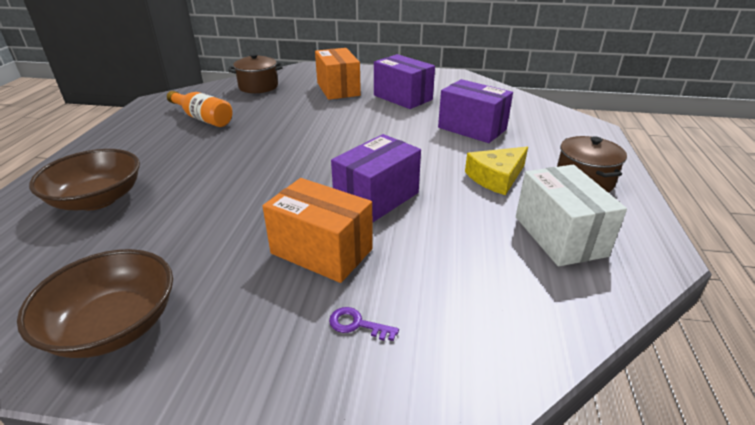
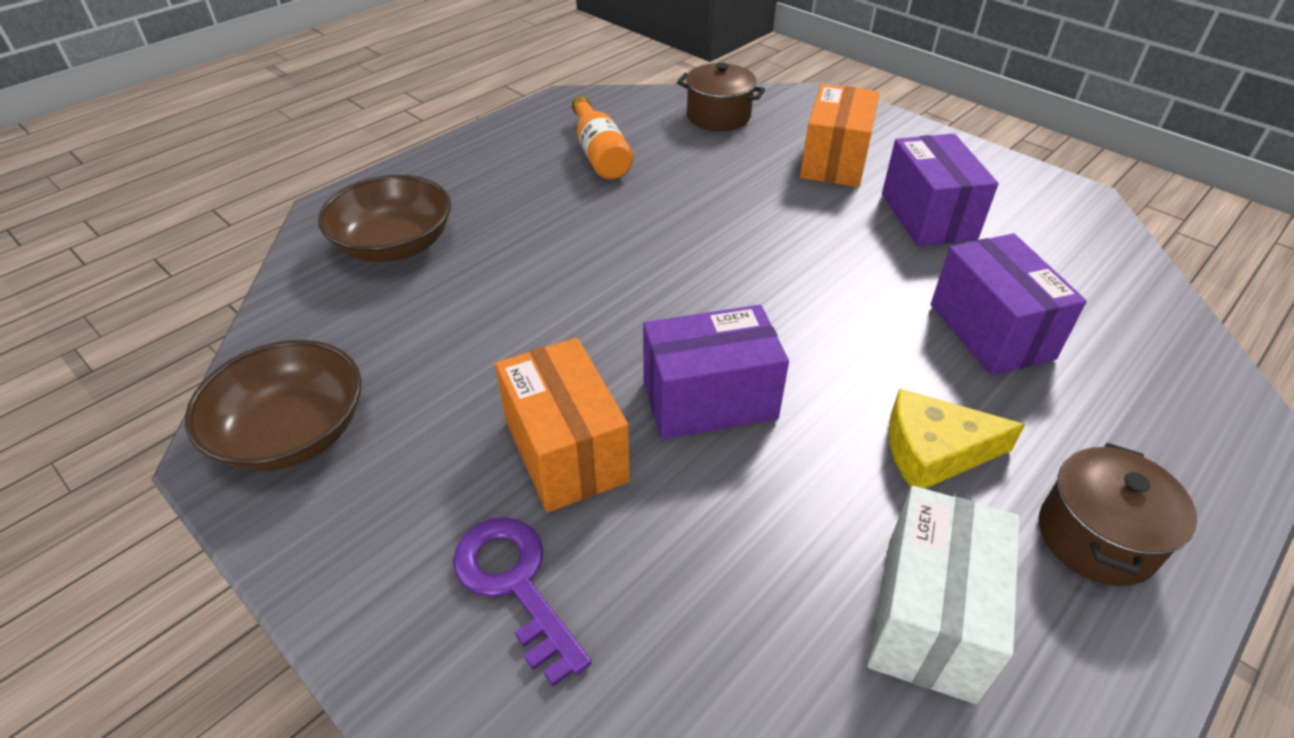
camera: 35 degrees right, 10 degrees up
(357, 324) = (515, 584): purple key -> purple key, size x1.94

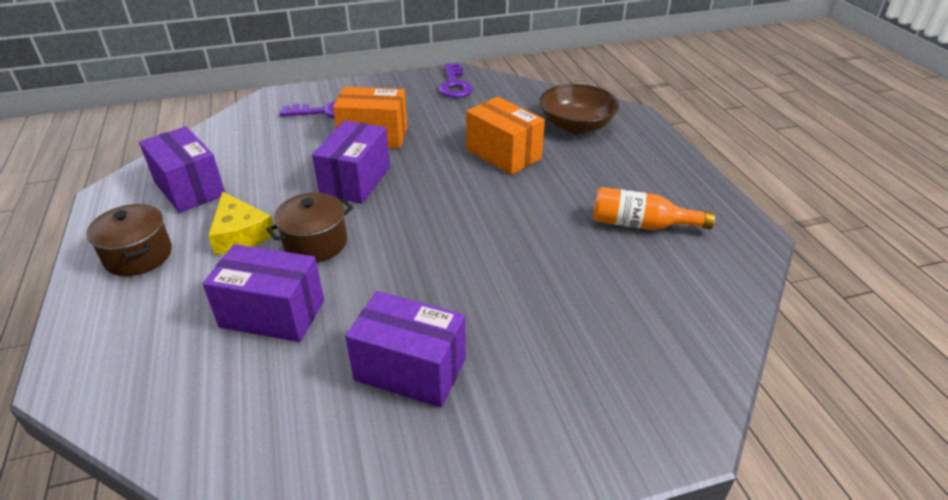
camera: 120 degrees right, 5 degrees down
(292, 433) = (454, 85): brown bowl -> purple key
(718, 116) = (676, 319): brown pot -> brown pot (315, 243)
(834, 161) = (541, 359): orange box -> orange box (503, 154)
(929, 617) = (189, 188): white box -> purple box
(934, 451) = (240, 234): yellow cheese -> yellow cheese turned 120 degrees clockwise

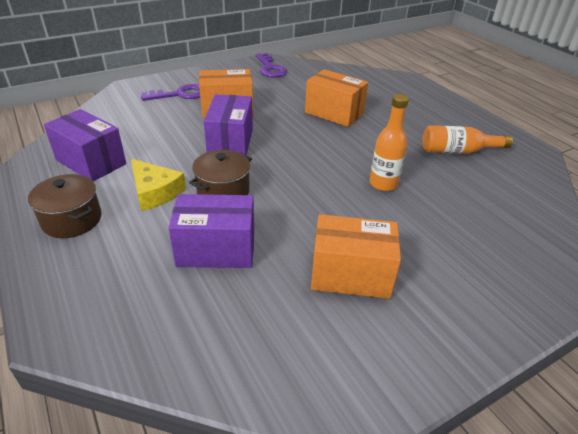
camera: 15 degrees left, 0 degrees up
(410, 369) = (351, 274): purple box -> orange box
(515, 258) = (383, 184): none -> orange bottle
(576, 125) = (375, 89): brown bowl -> none

